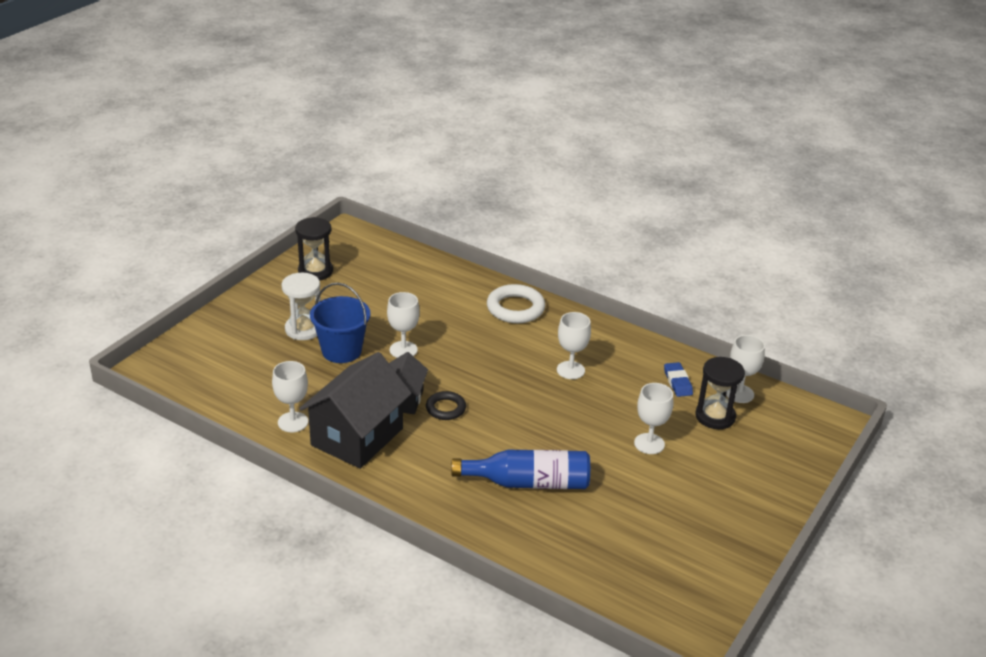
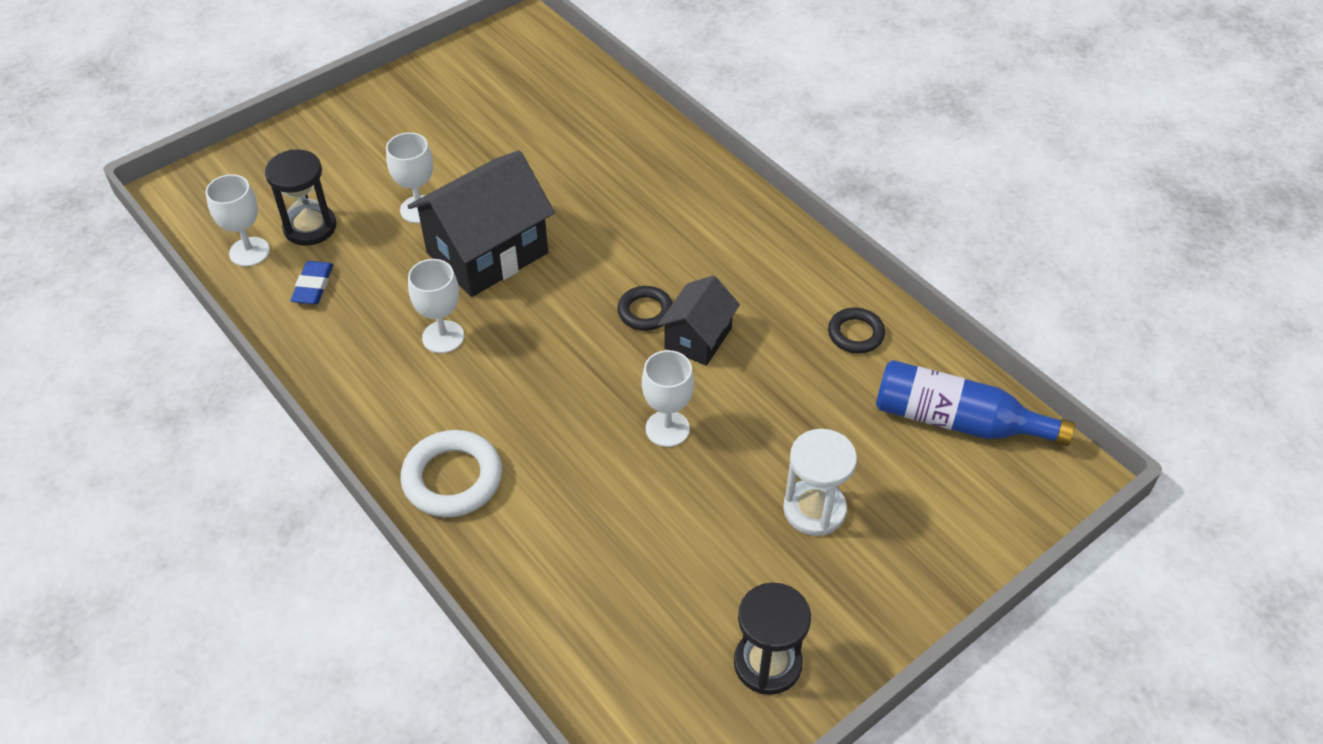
camera: 160 degrees left, 15 degrees up
(293, 422) = (855, 334): white goblet -> black ring
(341, 351) = (762, 448): blue bucket -> none
(357, 437) = (775, 294): black house -> black house (487, 253)
(528, 482) = (591, 192): blue bottle -> blue bottle (957, 421)

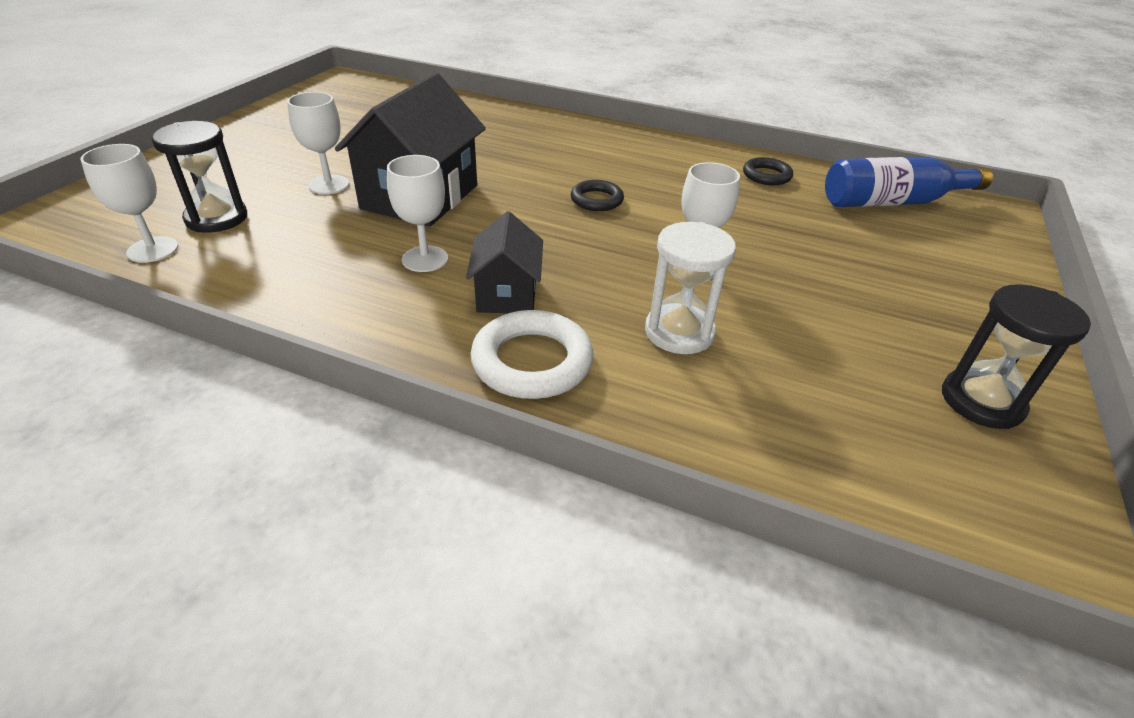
camera: 30 degrees left, 10 degrees down
(313, 286) = (249, 257): blue eraser -> none
(698, 338) = (656, 205): black house -> black house (507, 294)
(814, 509) = (871, 280): white hourglass -> white hourglass (679, 332)

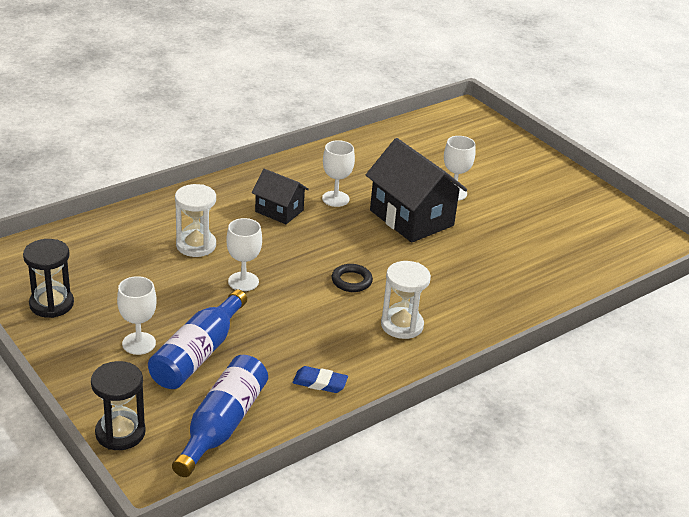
camera: 120 degrees right, 5 degrees down
(153, 249) = (413, 134): white goblet -> white goblet (139, 343)
(216, 218) = (435, 153): black hourglass -> black hourglass (120, 433)
(532, 361) = (221, 199): white ring -> none
(630, 160) = (402, 325): none -> white hourglass
(766, 176) = (320, 383): black ring -> blue eraser
(846, 247) = (198, 354): none -> blue bottle

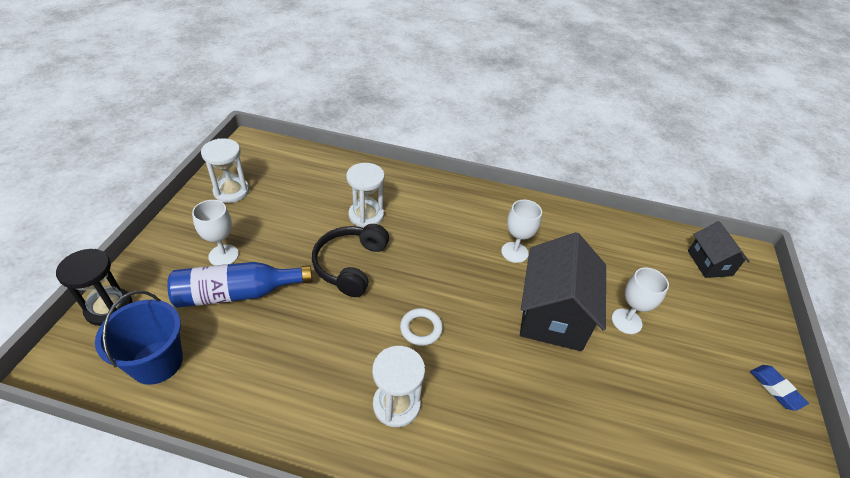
camera: 50 degrees right, 10 degrees up
(51, 304) = (231, 191): black hourglass -> white hourglass
(222, 425) = (157, 362): blue bottle -> blue bucket
(243, 281) = (350, 265): white goblet -> black headphones
(279, 211) = (458, 231): black house -> black house (709, 263)
(320, 383) = (261, 394): blue eraser -> blue eraser (776, 389)
(351, 281) = (421, 329): black ring -> white ring

